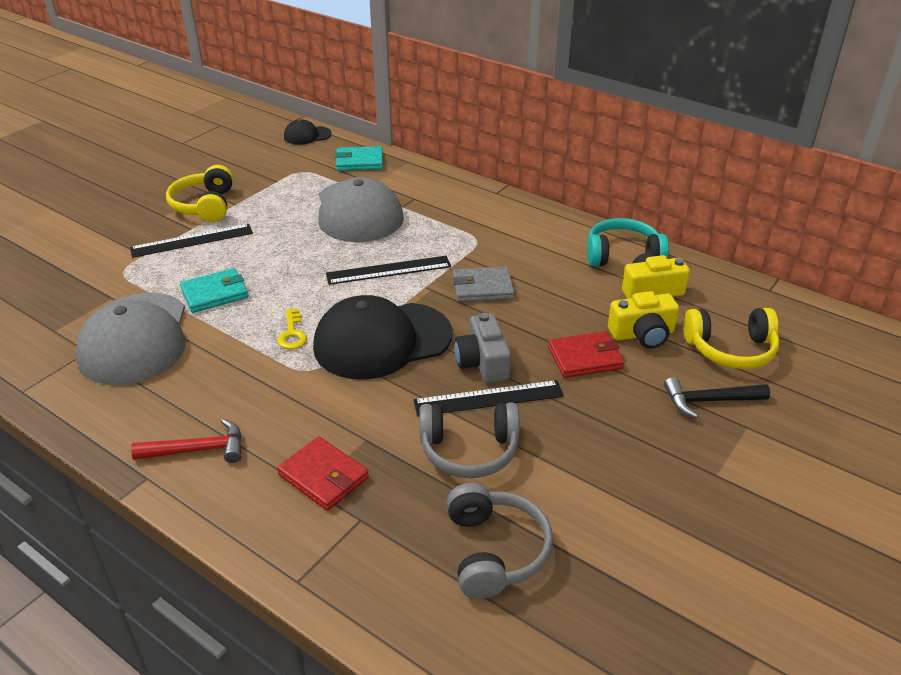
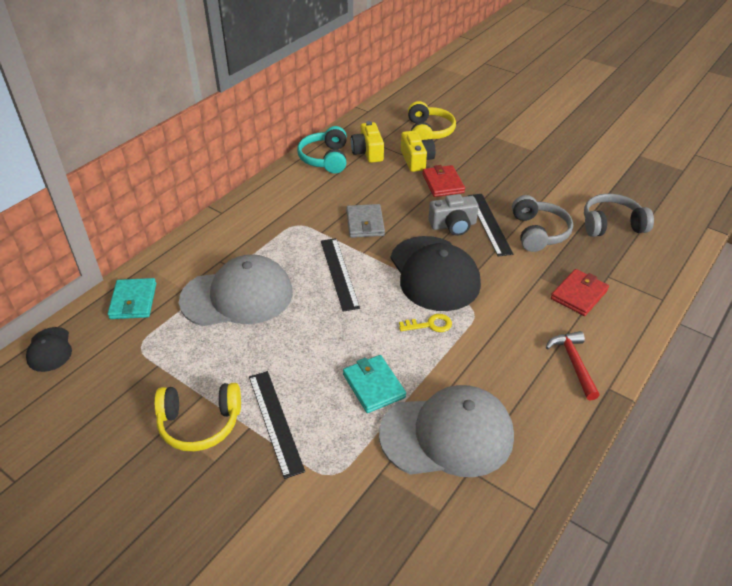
camera: 90 degrees left, 5 degrees up
(709, 401) = (475, 145): black hammer -> none

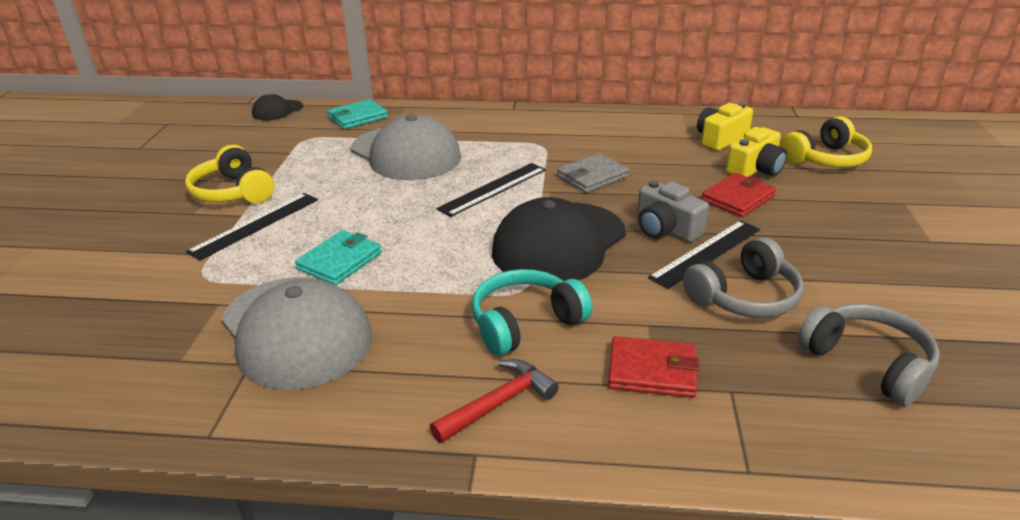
camera: 60 degrees right, 10 degrees down
(325, 159) = (669, 123): turquoise headphones -> turquoise headphones (525, 323)
(430, 325) = (466, 267): yellow key -> none

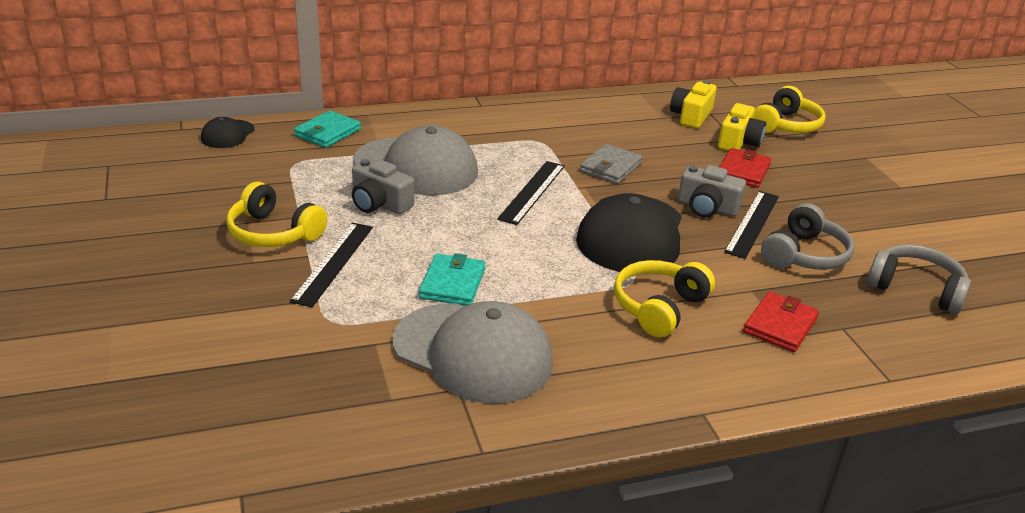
camera: 25 degrees left, 0 degrees up
(344, 180) = (379, 203): none -> grey camera
(498, 403) = (689, 373): red hammer -> none
(525, 323) = (659, 307): turquoise headphones -> yellow headphones
(652, 371) = (780, 325): red wallet -> red wallet turned 45 degrees counterclockwise

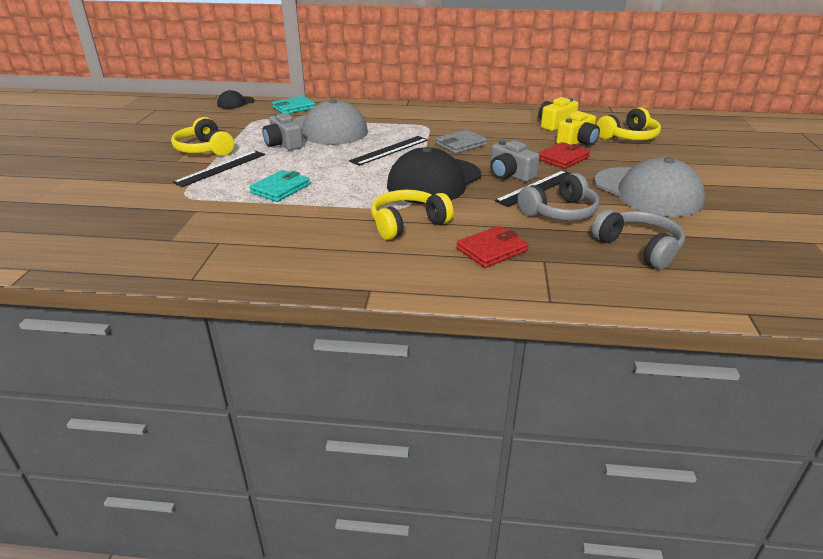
camera: 25 degrees right, 0 degrees up
(473, 353) = (250, 226): grey cap -> grey cap (647, 192)

